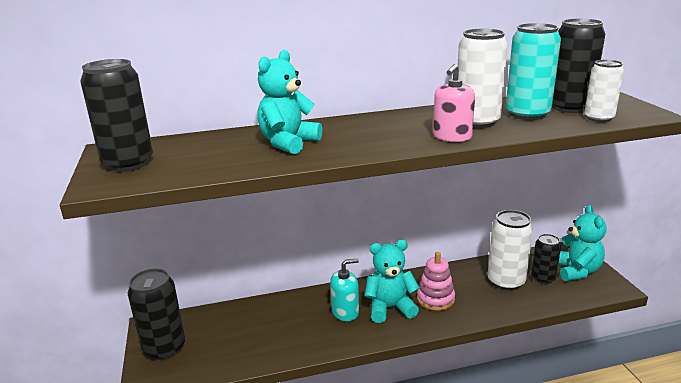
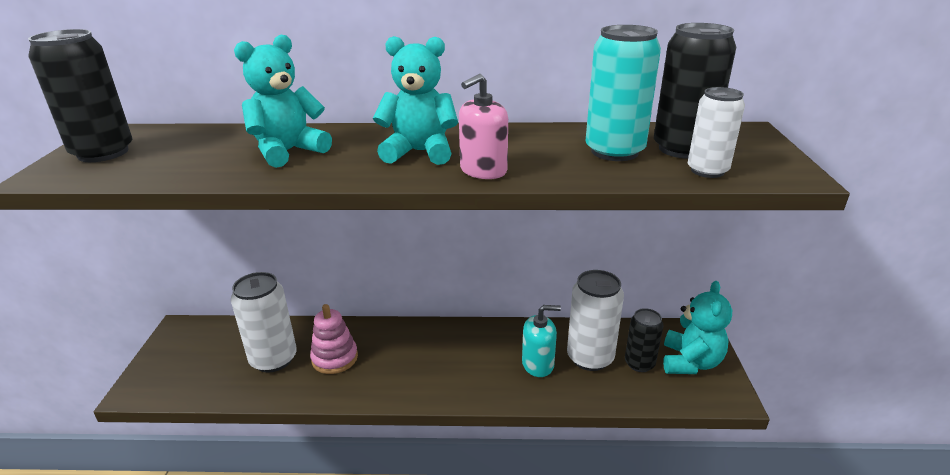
camera: 15 degrees right, 5 degrees up
(164, 348) = (174, 357): black can -> none
(345, 312) = (380, 356): turquoise soap dispenser -> turquoise soap dispenser (538, 364)
(390, 308) = (432, 362): turquoise teddy bear -> turquoise teddy bear (419, 152)
(435, 299) = (491, 362): pink stacking toy -> pink stacking toy (335, 358)
(477, 122) = (537, 154): white can -> white can (273, 359)

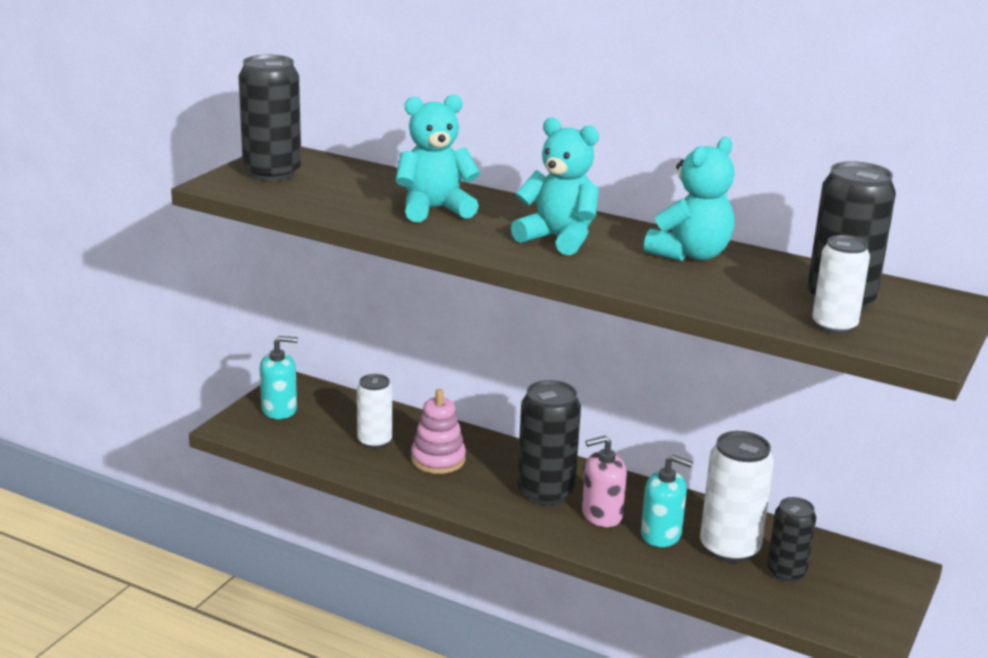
camera: 25 degrees right, 5 degrees down
(175, 356) = (279, 409): none -> turquoise soap dispenser
(273, 359) = (374, 441): white can -> white can, size x0.64
(434, 358) = (545, 492): none -> black can
(483, 170) = (603, 270): pink soap dispenser -> pink soap dispenser (601, 515)
(614, 151) = (761, 285): turquoise can -> none
(690, 362) = (854, 591): turquoise teddy bear -> turquoise teddy bear (690, 254)

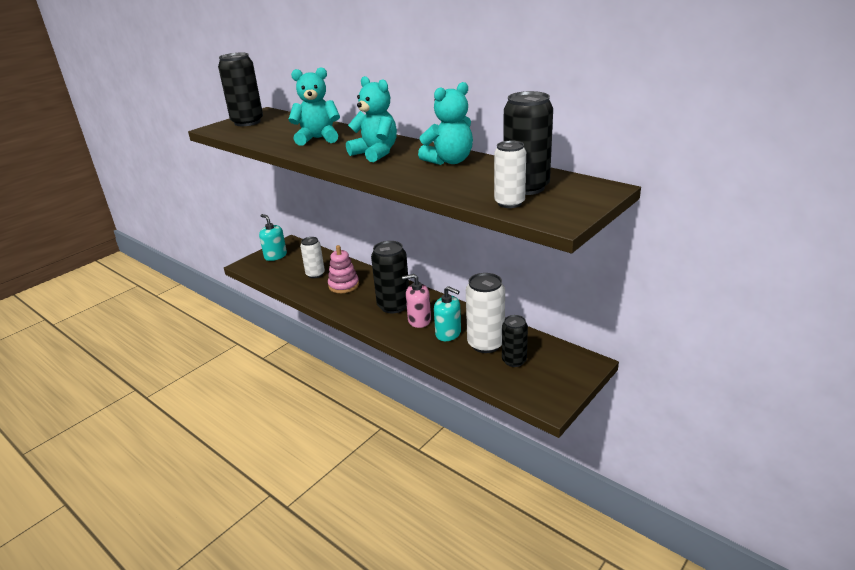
camera: 15 degrees right, 5 degrees up
(279, 409) = (275, 256): turquoise soap dispenser -> turquoise soap dispenser turned 135 degrees counterclockwise

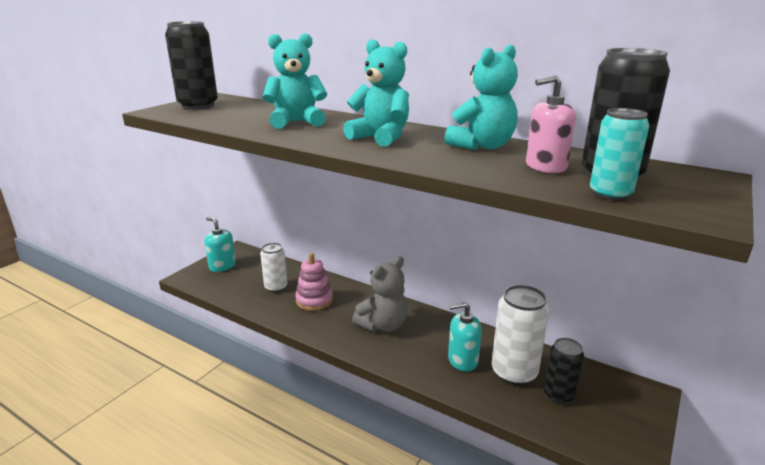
camera: 10 degrees left, 5 degrees down
(393, 306) = (383, 325): black can -> grey teddy bear
(419, 320) = (420, 343): pink soap dispenser -> pink soap dispenser (545, 166)
(448, 333) = (462, 360): turquoise soap dispenser -> turquoise soap dispenser turned 150 degrees clockwise
(509, 203) = (610, 194): white can -> turquoise can

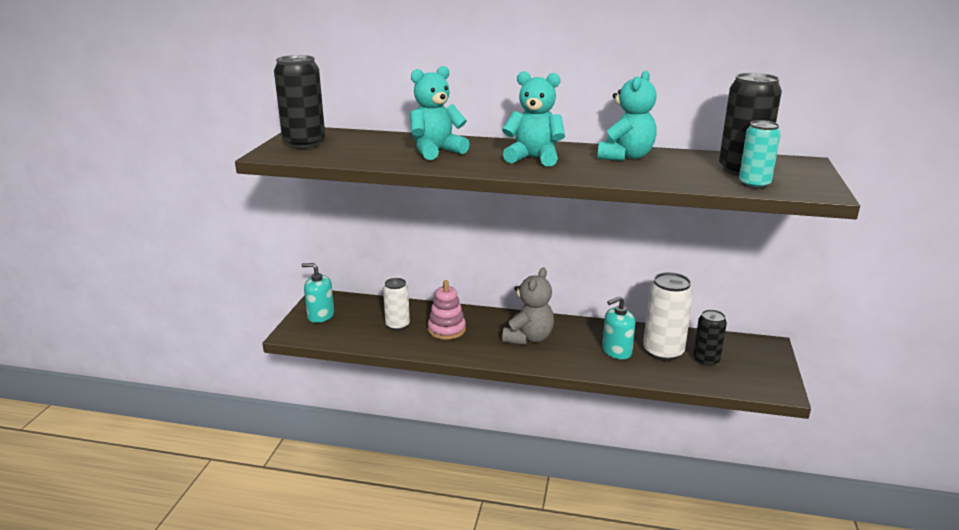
camera: 20 degrees left, 0 degrees up
(545, 166) = (690, 168): pink soap dispenser -> none

